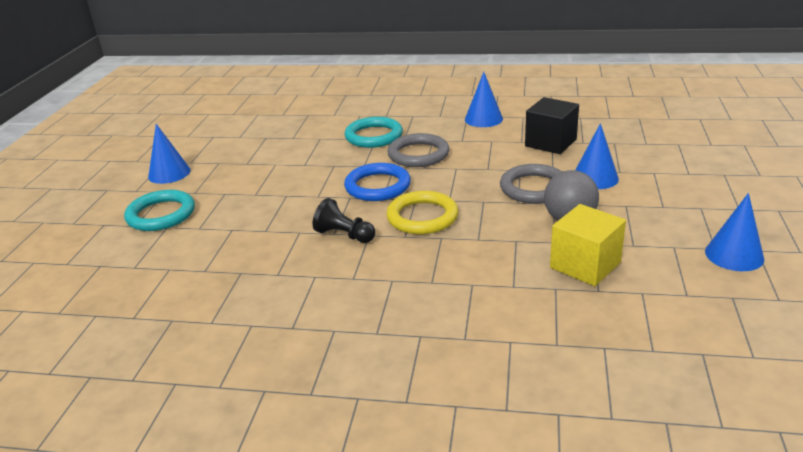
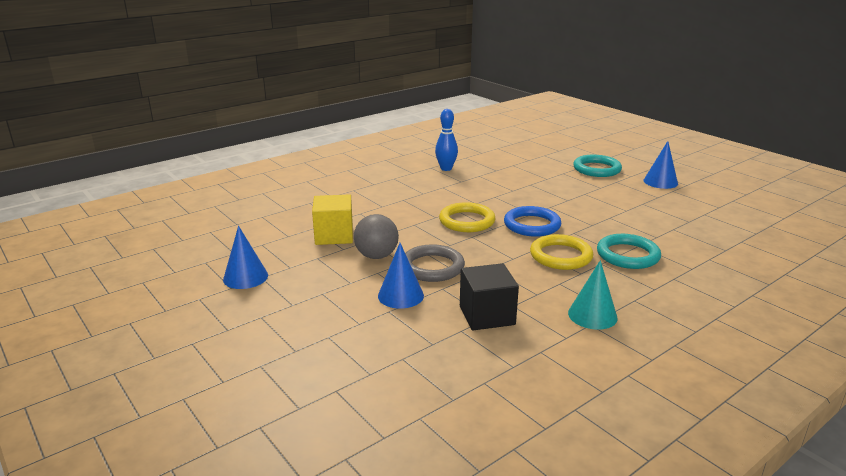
camera: 130 degrees right, 5 degrees down
(282, 311) = (446, 168): none -> blue bowling pin
(344, 235) = (487, 198): black pawn -> none
(418, 154) = (560, 256): grey ring -> yellow ring
(483, 119) = (592, 315): blue cone -> turquoise cone

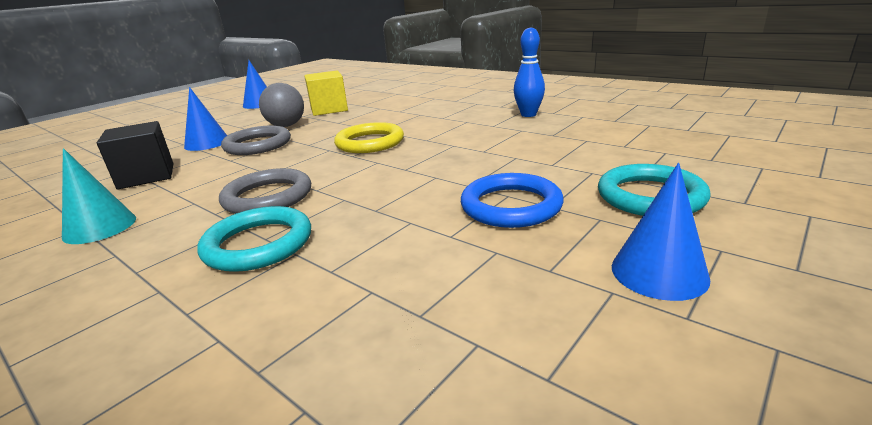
camera: 80 degrees right, 0 degrees up
(532, 225) = (365, 172): blue ring -> blue ring (511, 206)
(560, 256) = (268, 197): yellow ring -> grey ring

